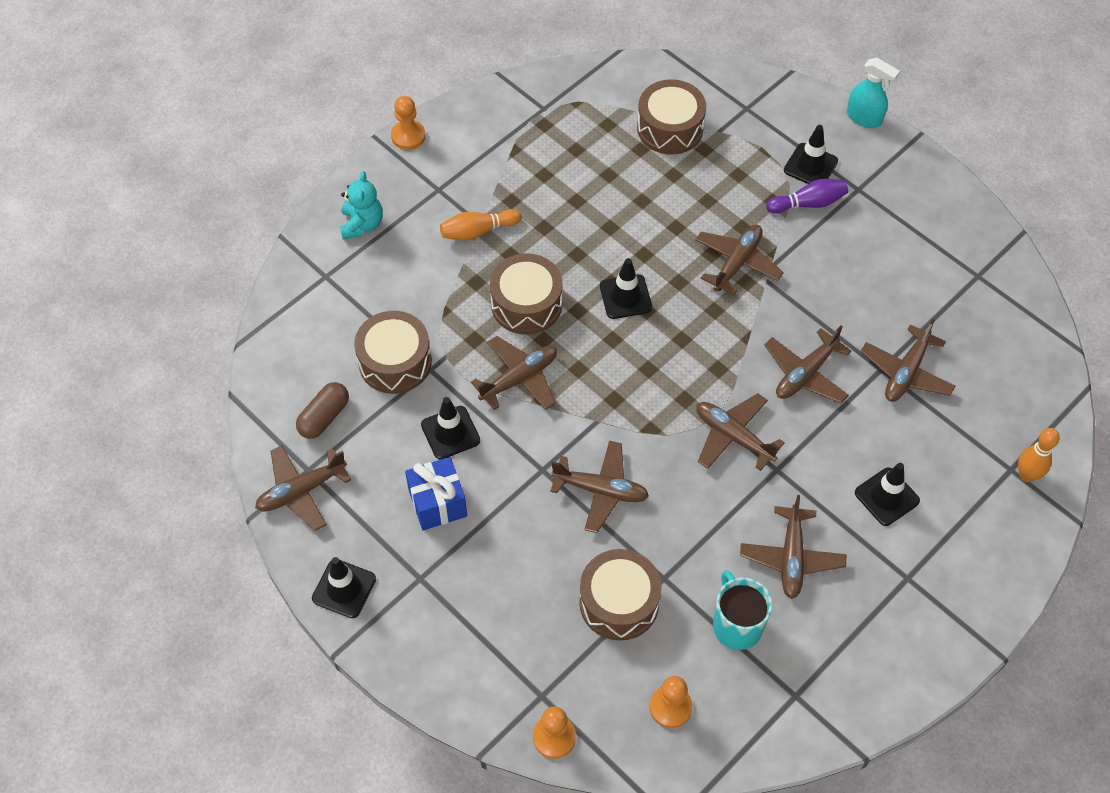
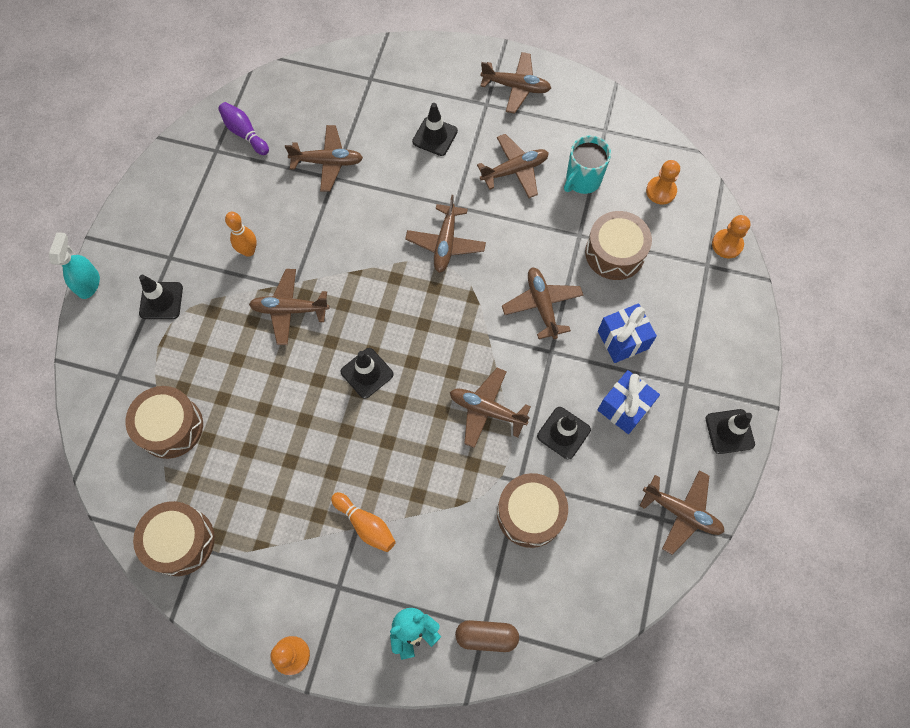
camera: 120 degrees left, 10 degrees up
(324, 417) = (612, 537): brown capsule -> brown capsule (486, 636)
(510, 547) = (622, 340): none -> blue gift
(526, 304) = (416, 443): brown drum -> brown drum (180, 541)
(805, 373) = (365, 221): brown plane -> brown plane (516, 87)
(808, 203) = (202, 286): purple bowling pin -> purple bowling pin (245, 133)
(1027, 475) = (369, 69): orange bowling pin -> orange bowling pin (248, 251)

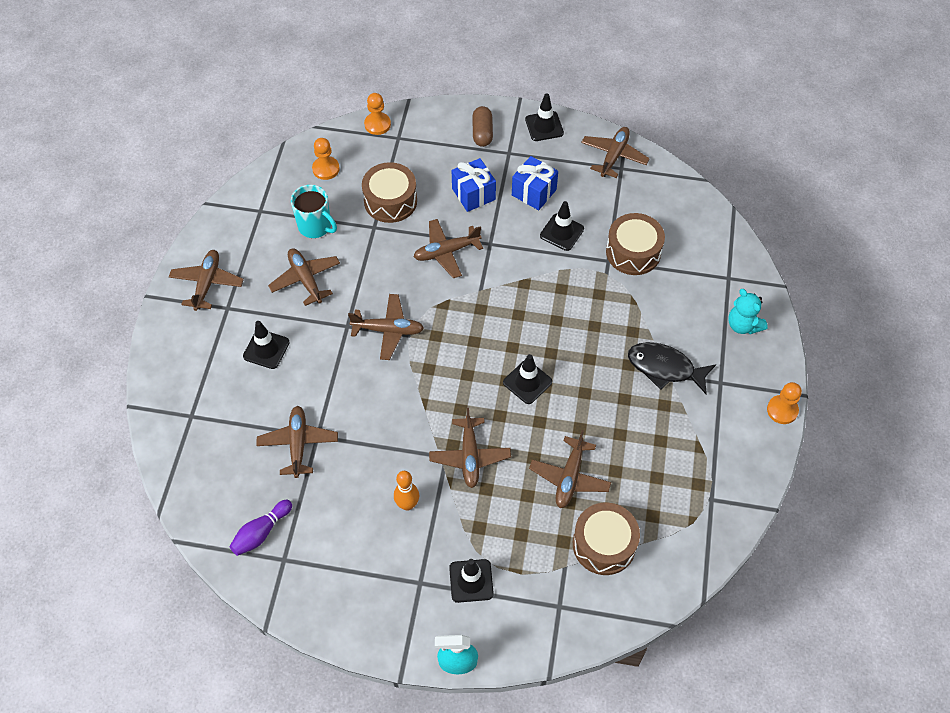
camera: 95 degrees left, 10 degrees down
(180, 541) = (709, 514): brown drum -> none
(365, 525) = (665, 368): orange bowling pin -> black fish
(486, 636) = (734, 276): brown capsule -> brown capsule (482, 133)
(487, 410) = (549, 287): brown plane -> brown plane (569, 477)

